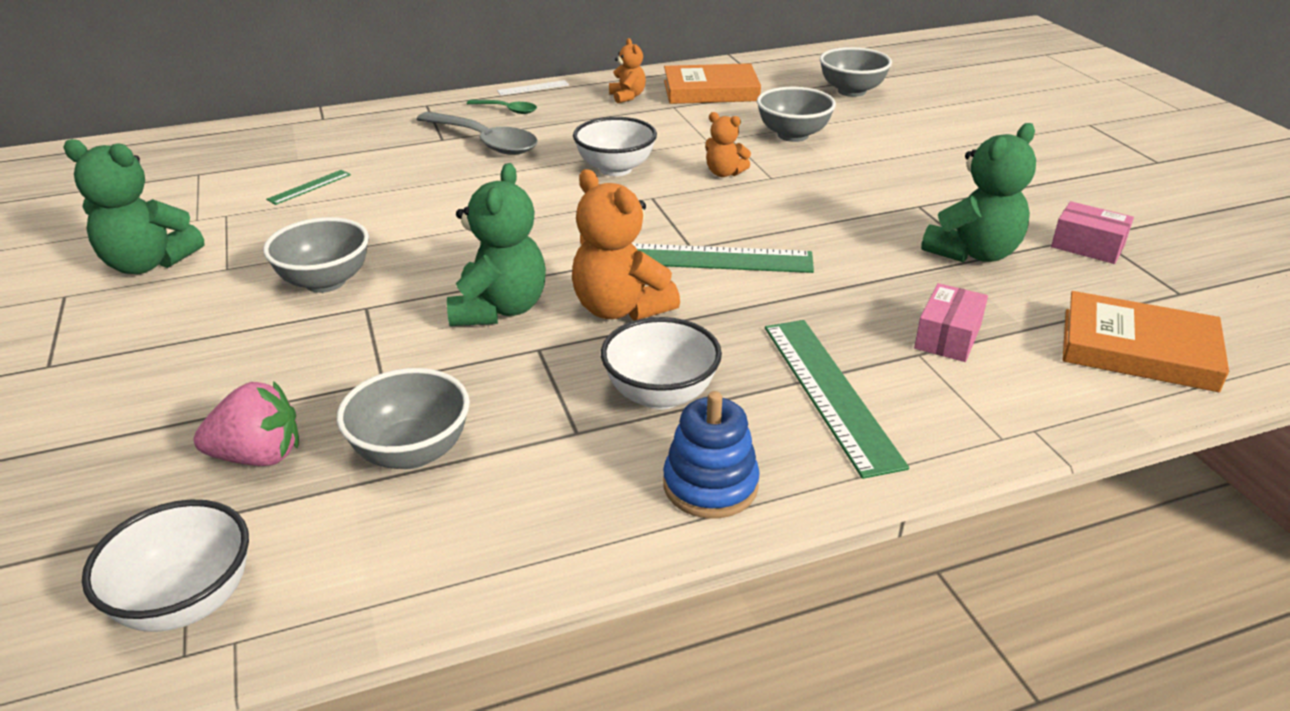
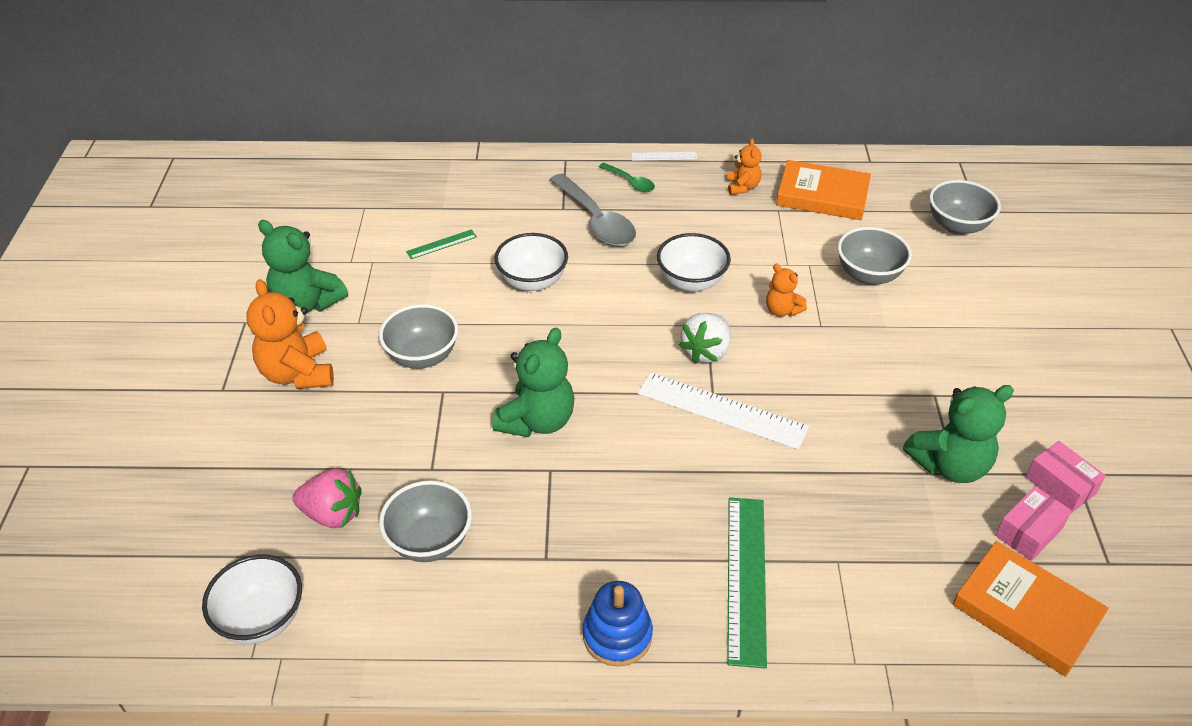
camera: 20 degrees right, 10 degrees up
(620, 309) = (627, 446): orange teddy bear -> orange teddy bear (298, 373)
(660, 394) = (619, 541): white bowl -> white bowl (532, 281)
(664, 217) = (706, 351): none -> white strawberry
(710, 258) = (722, 410): green ruler -> white ruler
(947, 337) = (871, 551): pink box -> pink box (1028, 532)

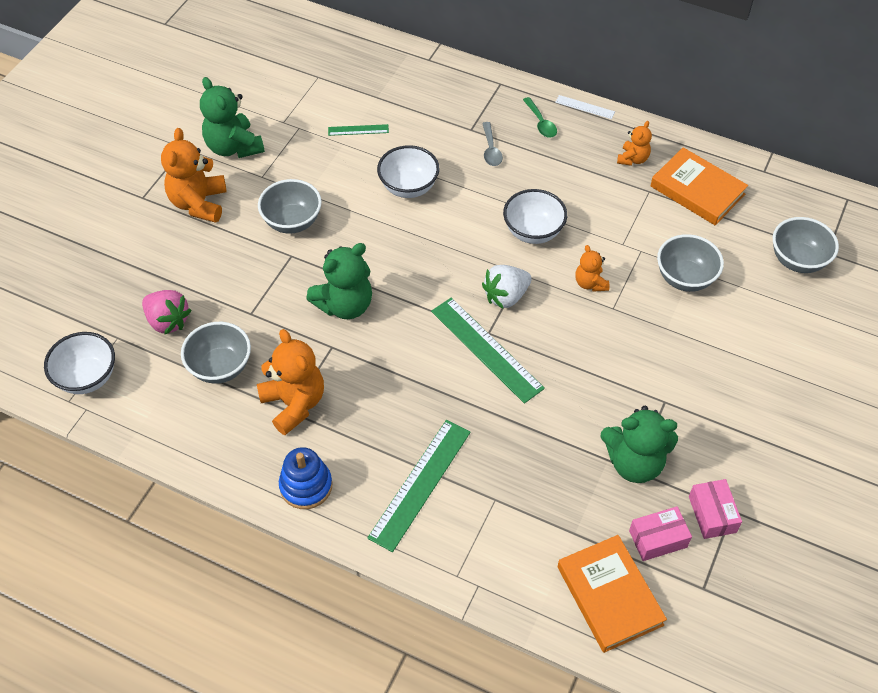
camera: 25 degrees right, 10 degrees up
(545, 548) = (294, 403): none -> orange teddy bear
(596, 221) = (491, 150): grey spoon -> grey spoon, size x0.52
(722, 410) = (486, 349): white ruler -> green ruler

